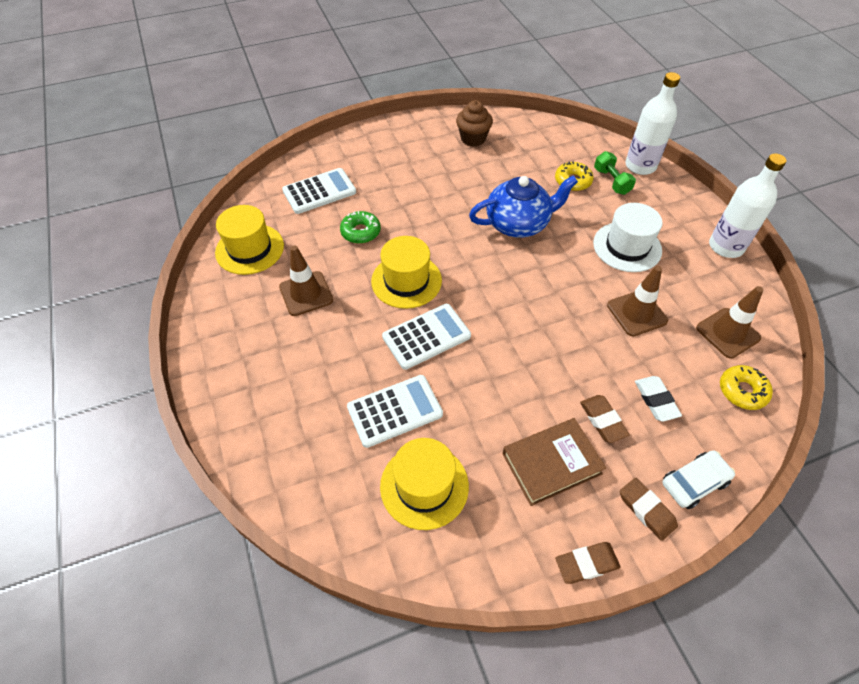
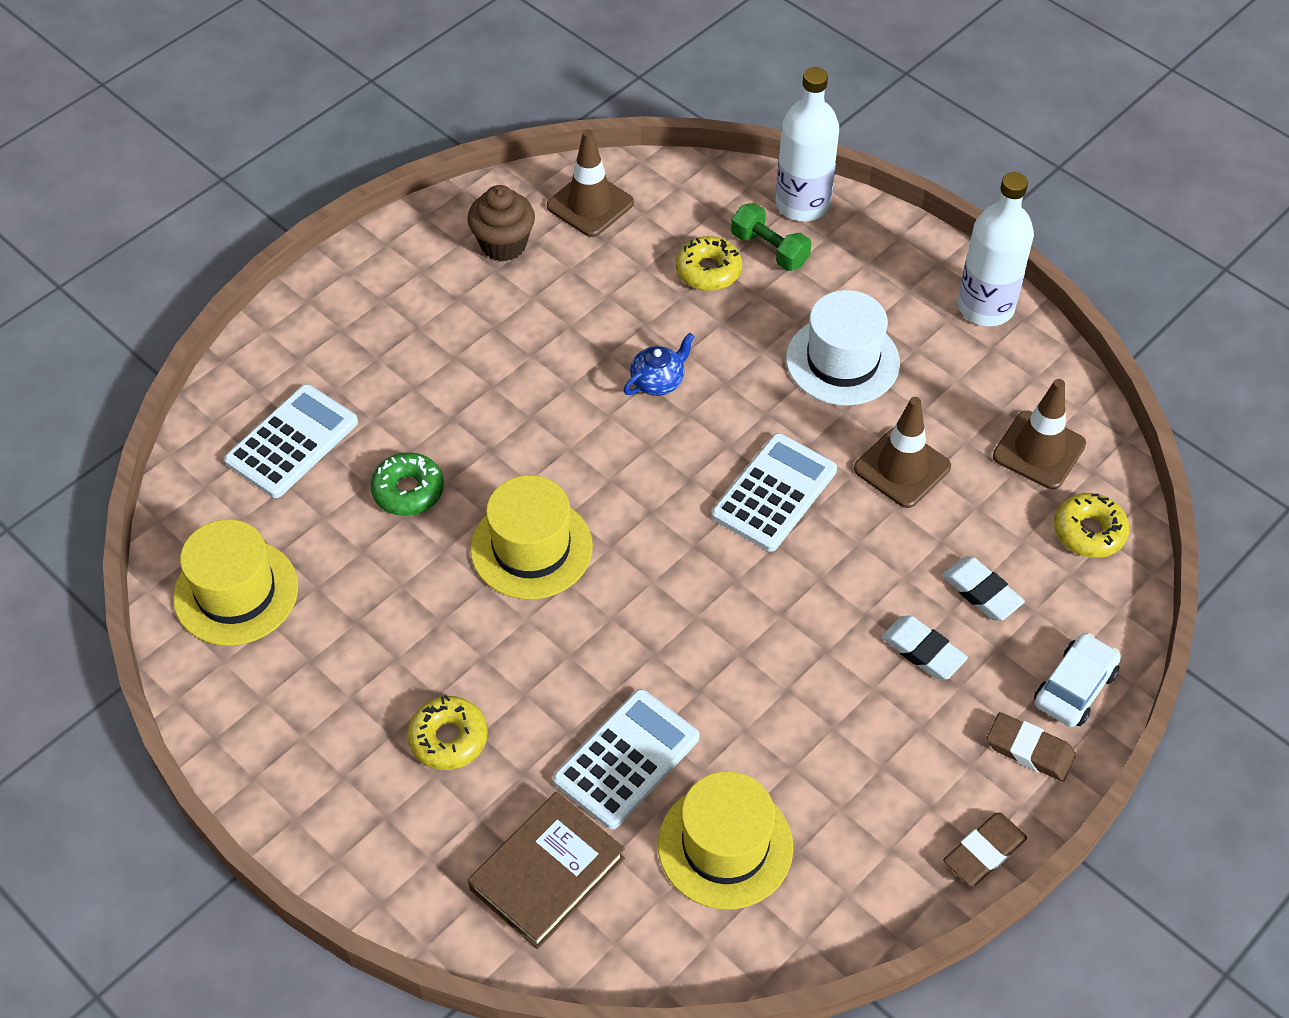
camera: 25 degrees left, 0 degrees up
(306, 293) = (381, 632): brown traffic cone -> brown traffic cone (590, 204)
(306, 360) = (448, 738): none -> yellow donut
(426, 336) = (612, 627): white calculator -> white calculator (774, 493)
(518, 224) = (658, 381): blue teapot -> blue teapot, size x0.48
(551, 463) = (881, 741): brown book -> brown book (547, 874)
(602, 420) = (923, 651): brown eraser -> white eraser

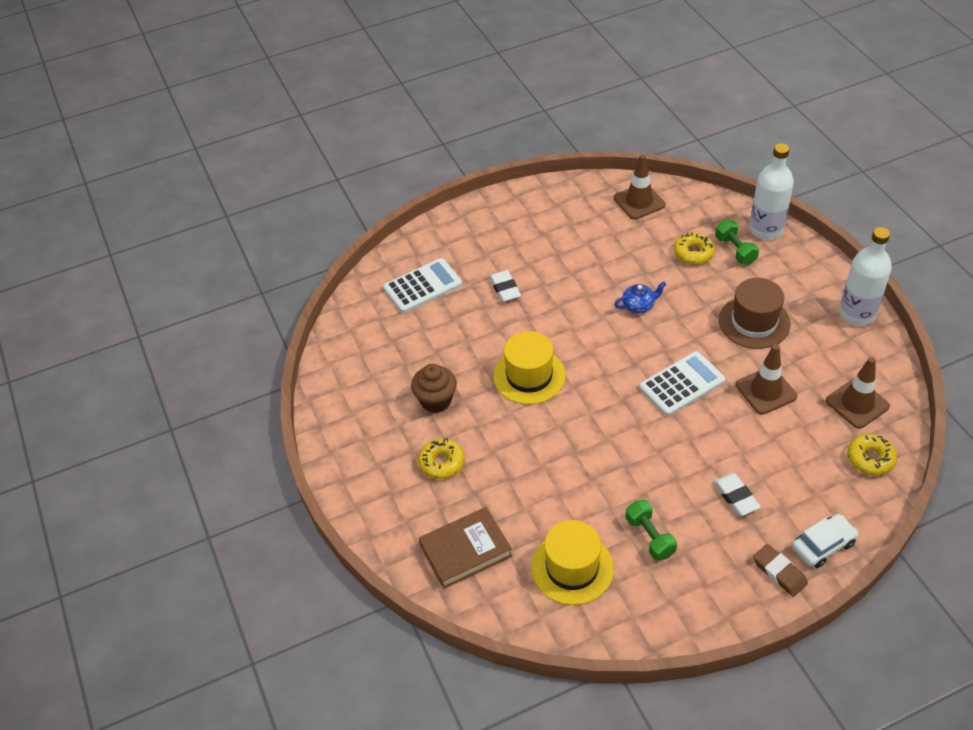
camera: 25 degrees right, 5 degrees down
(236, 592) = (361, 355): yellow hat -> none
(408, 491) = (474, 328): green donut -> none
(503, 244) = (580, 212): brown cupcake -> brown cupcake (436, 400)
(626, 759) = (535, 504): white calculator -> none
(822, 757) = (649, 537): none -> green dumbbell
(842, 361) = (754, 322): white hat -> brown hat
(981, 592) = (786, 474): white eraser -> white eraser (505, 288)
(984, 852) = (726, 621): brown eraser -> none

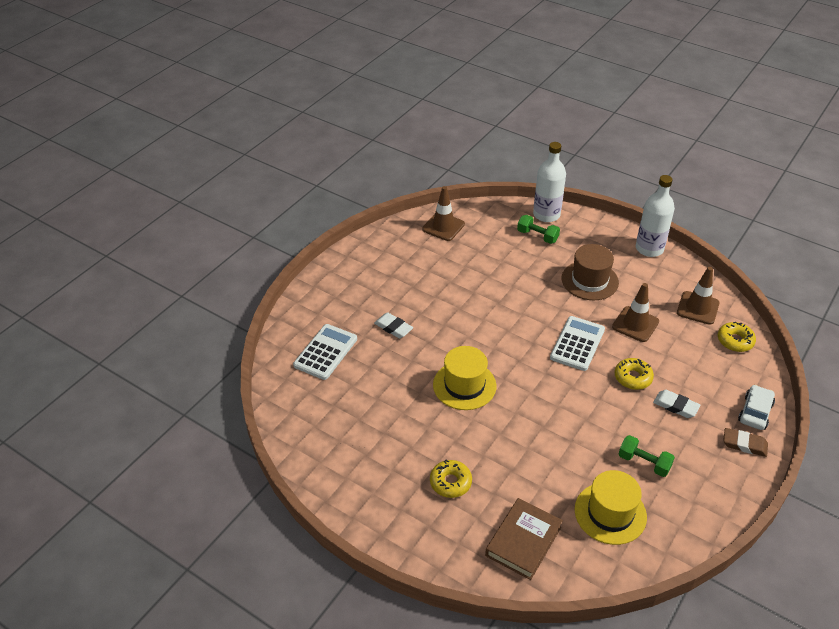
camera: 35 degrees left, 5 degrees down
(436, 400) = (407, 436): brown cupcake -> none
(639, 306) = (503, 300): blue teapot -> none
(693, 253) = (511, 249): yellow donut -> yellow donut (633, 377)

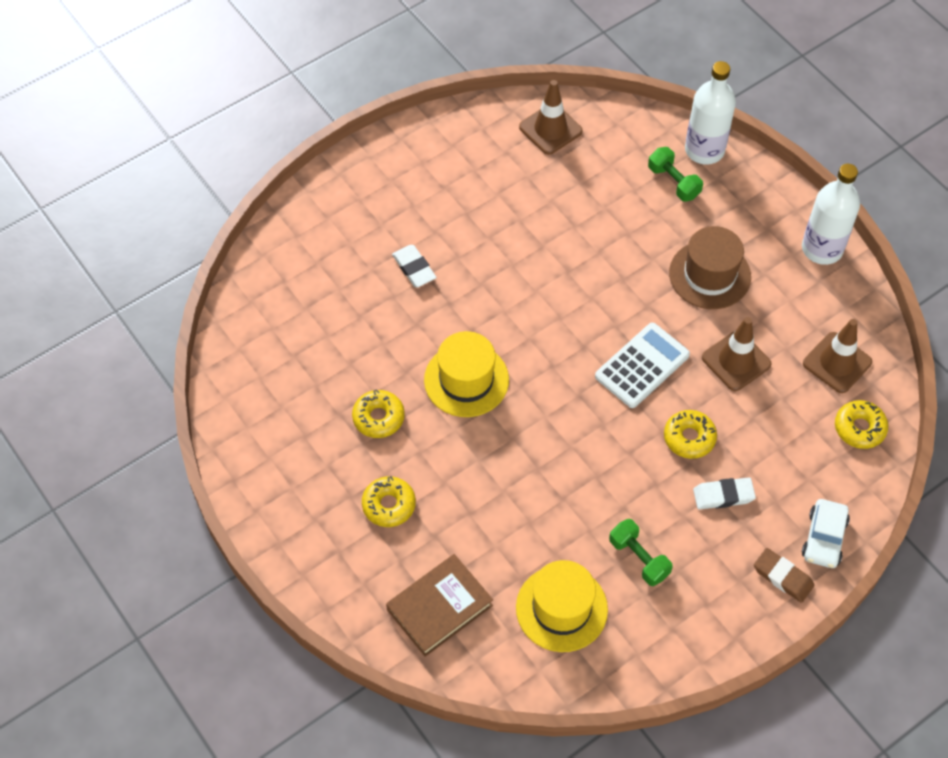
camera: 20 degrees right, 15 degrees up
(326, 352) = (314, 278): white calculator -> none
(414, 427) = (378, 418): none -> yellow donut
(675, 406) = (723, 495): white eraser -> white eraser turned 60 degrees counterclockwise
(755, 412) = (824, 538): white car -> white car turned 150 degrees clockwise

